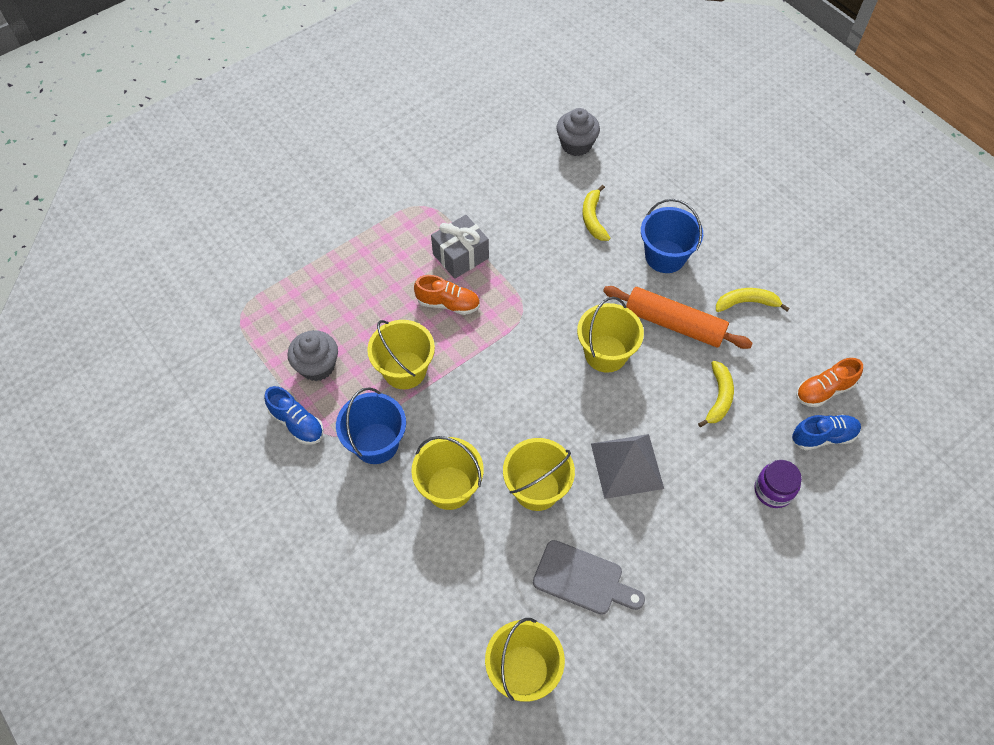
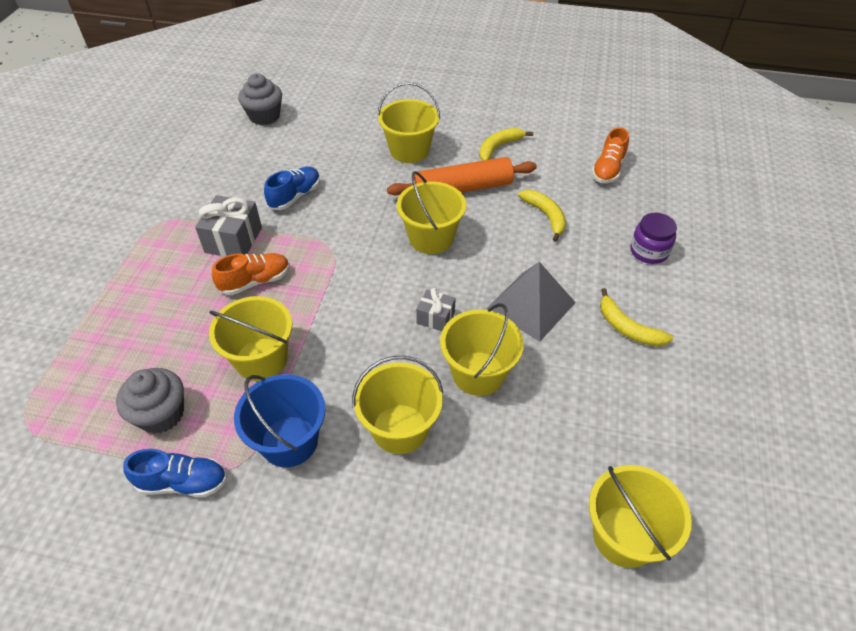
camera: 40 degrees left, 10 degrees down
(547, 424) = (435, 318): none -> grey gift
(583, 579) = (589, 416): grey cutting board -> none
(593, 218) = (327, 155): yellow banana -> yellow banana (627, 328)
(665, 256) = (409, 150): blue bucket -> yellow bucket
(823, 437) = (640, 197): blue shoe -> blue shoe (295, 196)

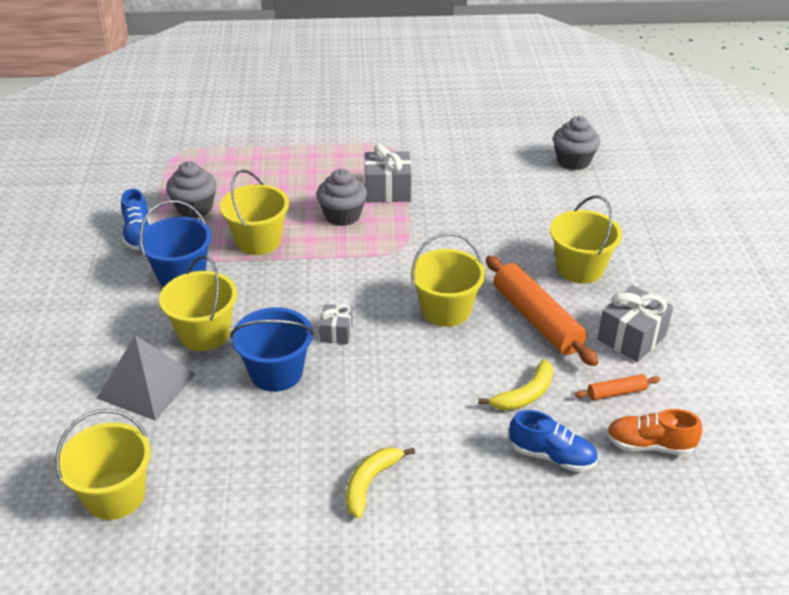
camera: 75 degrees right, 10 degrees down
(255, 281) = (342, 215): orange shoe -> grey cupcake
(295, 196) = (463, 209): blue shoe -> blue shoe (552, 456)
(478, 373) = (276, 372): yellow bucket -> blue bucket
(499, 147) = (631, 338): yellow banana -> grey gift
(530, 305) = (377, 399): grey pyramid -> grey pyramid (146, 385)
(554, 170) = (616, 392): none -> orange rolling pin
(649, 251) = (506, 497): purple jar -> none

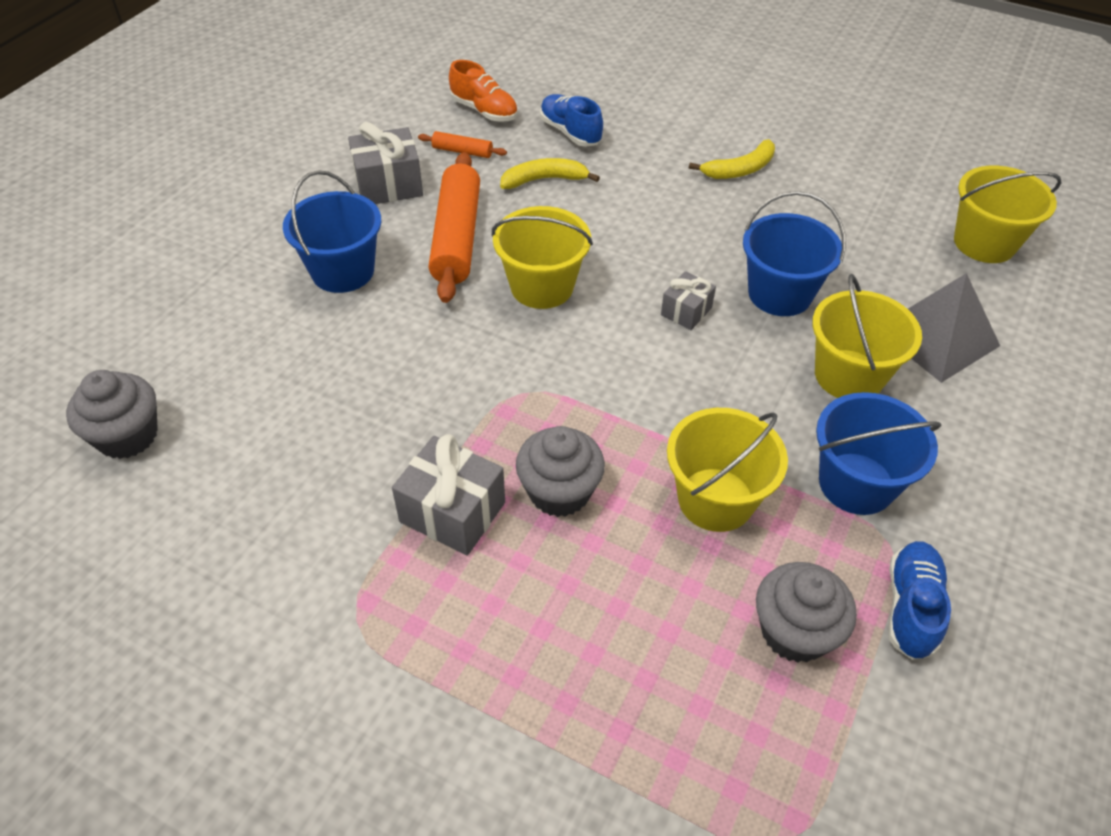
camera: 150 degrees left, 10 degrees up
(580, 268) = (343, 271): yellow bucket -> blue bucket

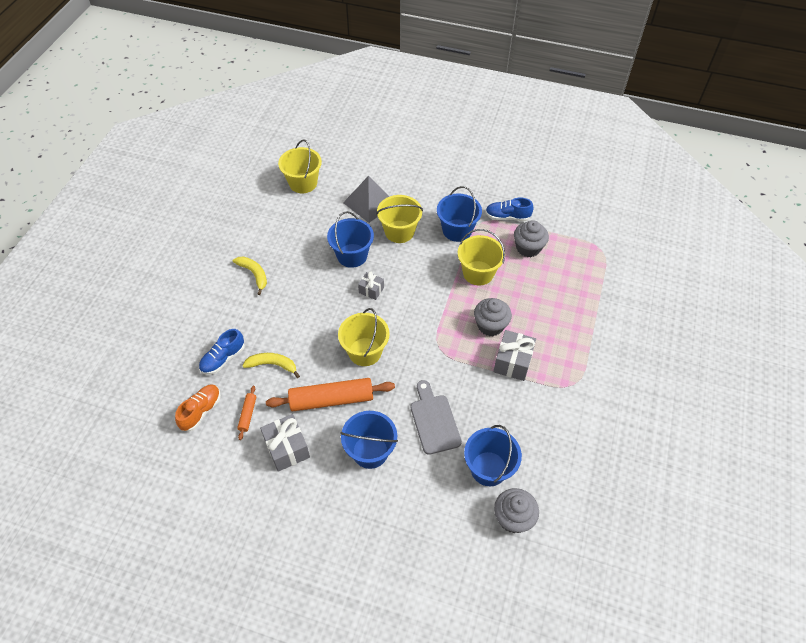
camera: 100 degrees left, 5 degrees up
(236, 419) = (488, 468): none -> blue bucket
(365, 359) = (434, 420): none -> grey cutting board
(544, 180) = (273, 365): yellow banana -> yellow banana turned 120 degrees clockwise

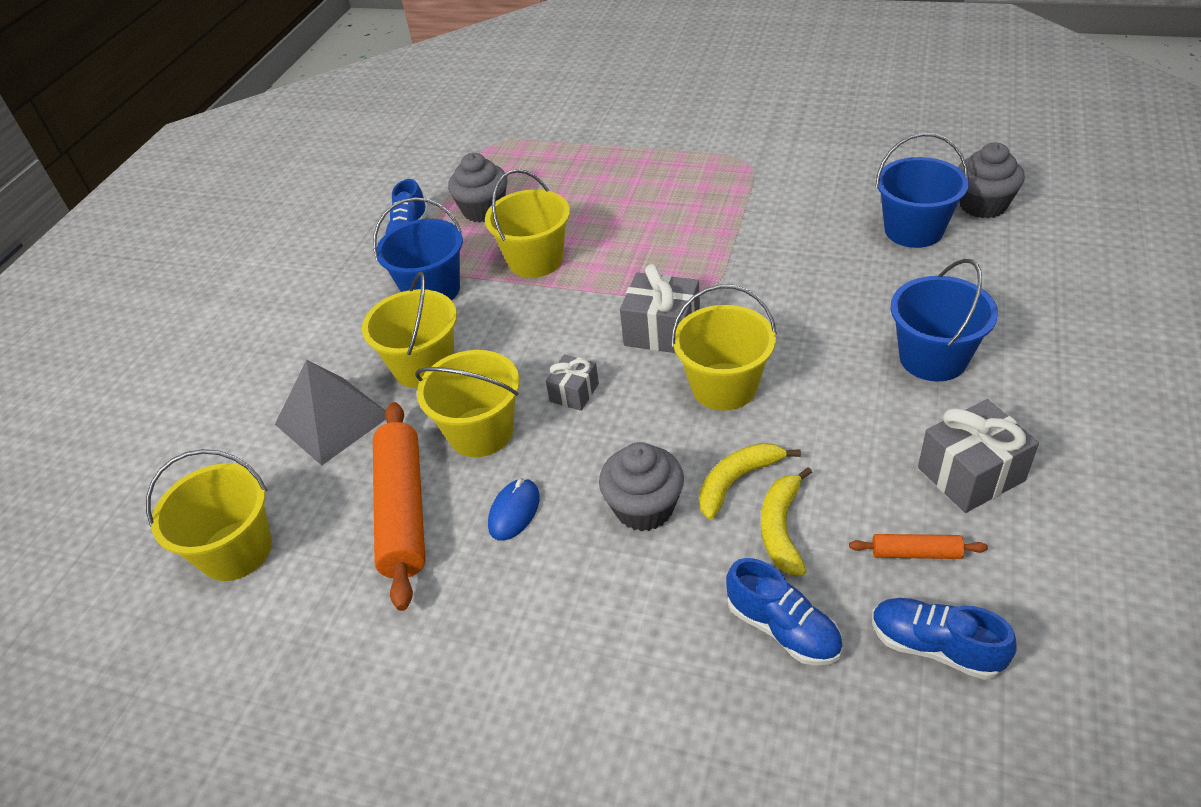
camera: 85 degrees left, 10 degrees down
(201, 411) = (935, 647): orange shoe -> blue shoe
(254, 274) = (526, 608): yellow banana -> yellow banana (737, 481)
(303, 269) = (514, 511): none -> blue mouse
(331, 399) = (842, 421): orange rolling pin -> orange rolling pin (403, 511)
(352, 255) = (481, 432): blue bucket -> yellow bucket
(434, 420) = (848, 289): grey cutting board -> none
(490, 325) = (647, 241): grey cupcake -> grey cupcake (644, 508)
(512, 362) = (717, 216): grey gift -> grey gift (662, 331)

